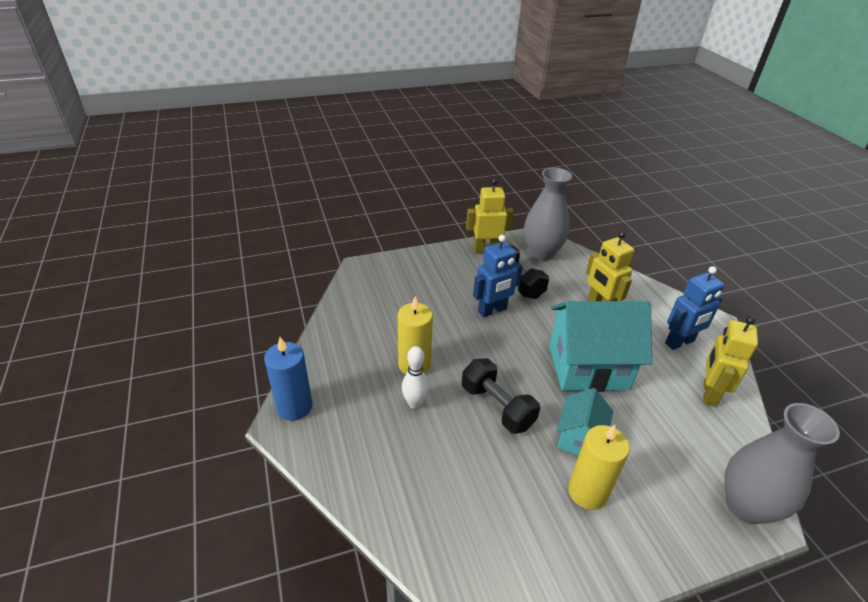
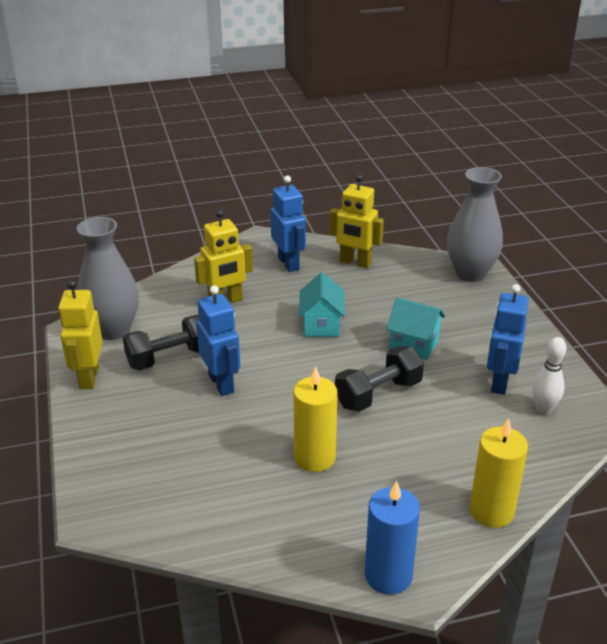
camera: 85 degrees left, 5 degrees down
(415, 403) = (376, 458): white bowling pin -> white bowling pin (543, 409)
(535, 512) = (499, 382): none -> blue robot
(587, 492) = (472, 349): yellow candle -> yellow candle (491, 511)
(588, 367) = (321, 325): turquoise house -> turquoise house, size x0.53

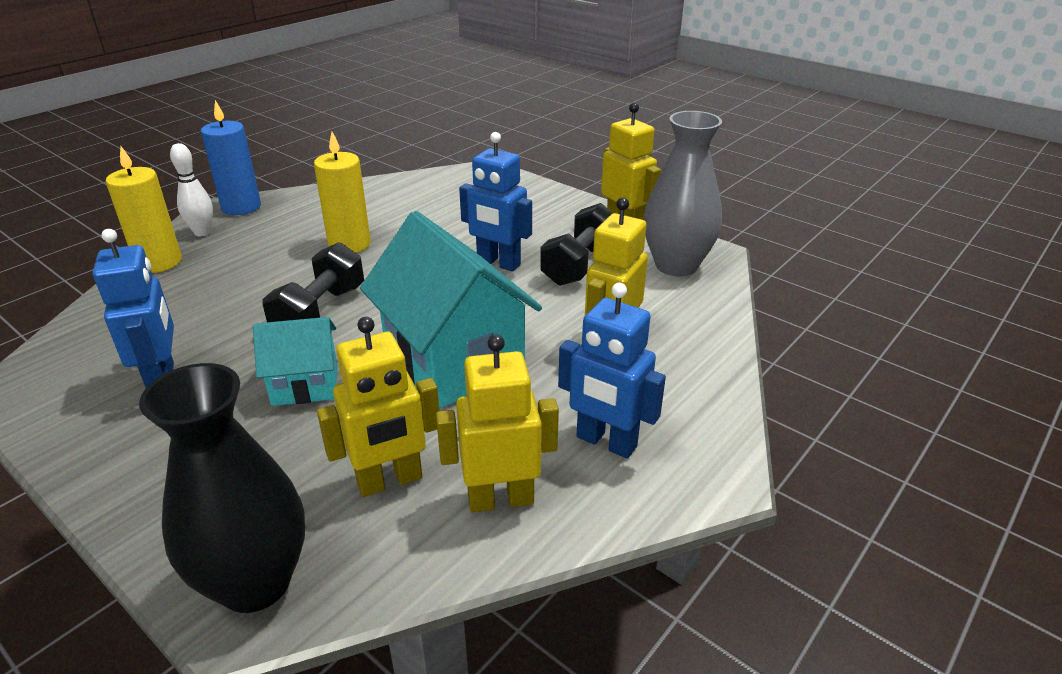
camera: 145 degrees right, 0 degrees up
(321, 325) = (453, 362): turquoise house -> turquoise house, size x1.88
(397, 285) = (390, 481): none -> yellow robot
(470, 273) = (255, 583): grey vase -> black vase
(543, 409) = (96, 368): white bowling pin -> white bowling pin (202, 232)

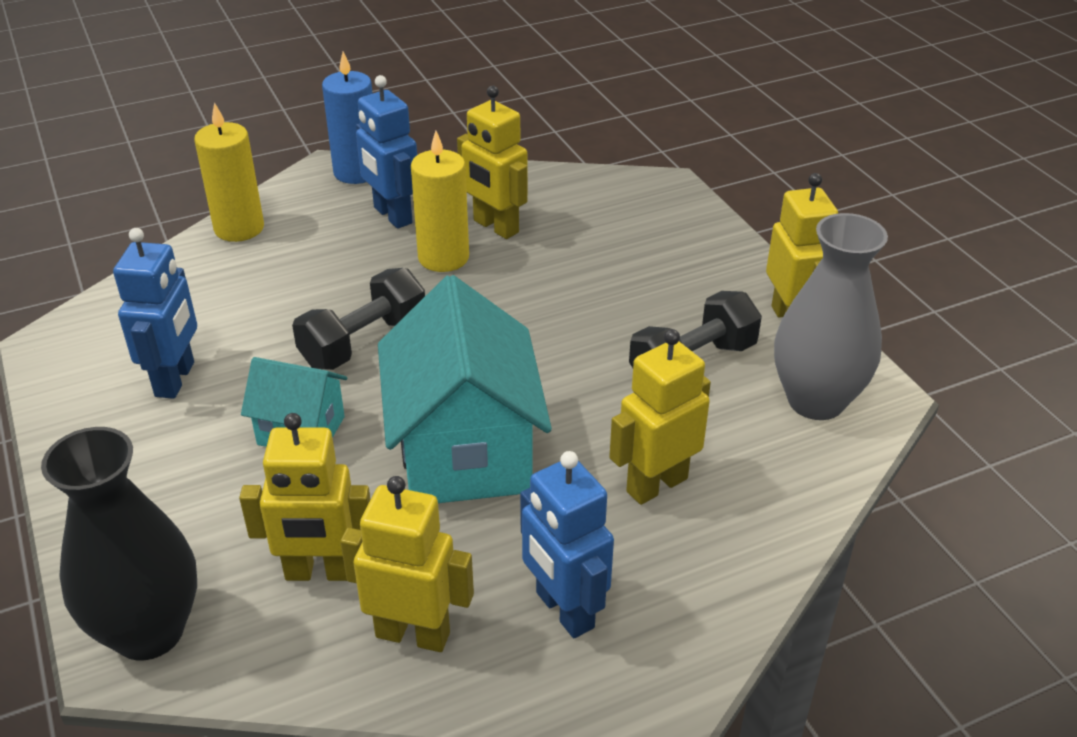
camera: 25 degrees right, 5 degrees up
(202, 232) = (300, 198): white bowling pin -> none
(377, 218) = (495, 227): none -> yellow robot
(498, 263) = (595, 333): blue robot -> blue robot (392, 216)

